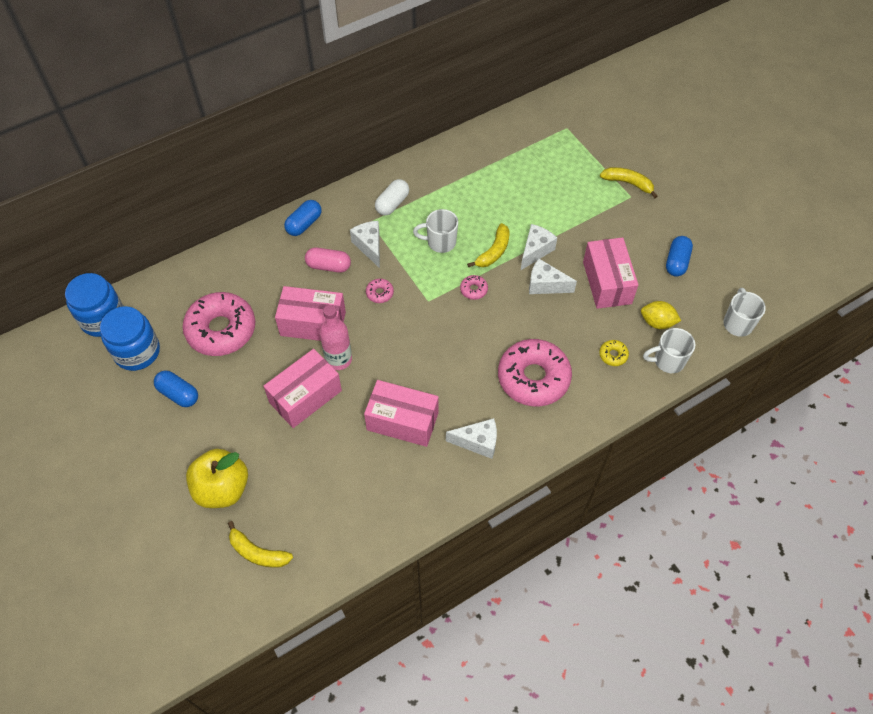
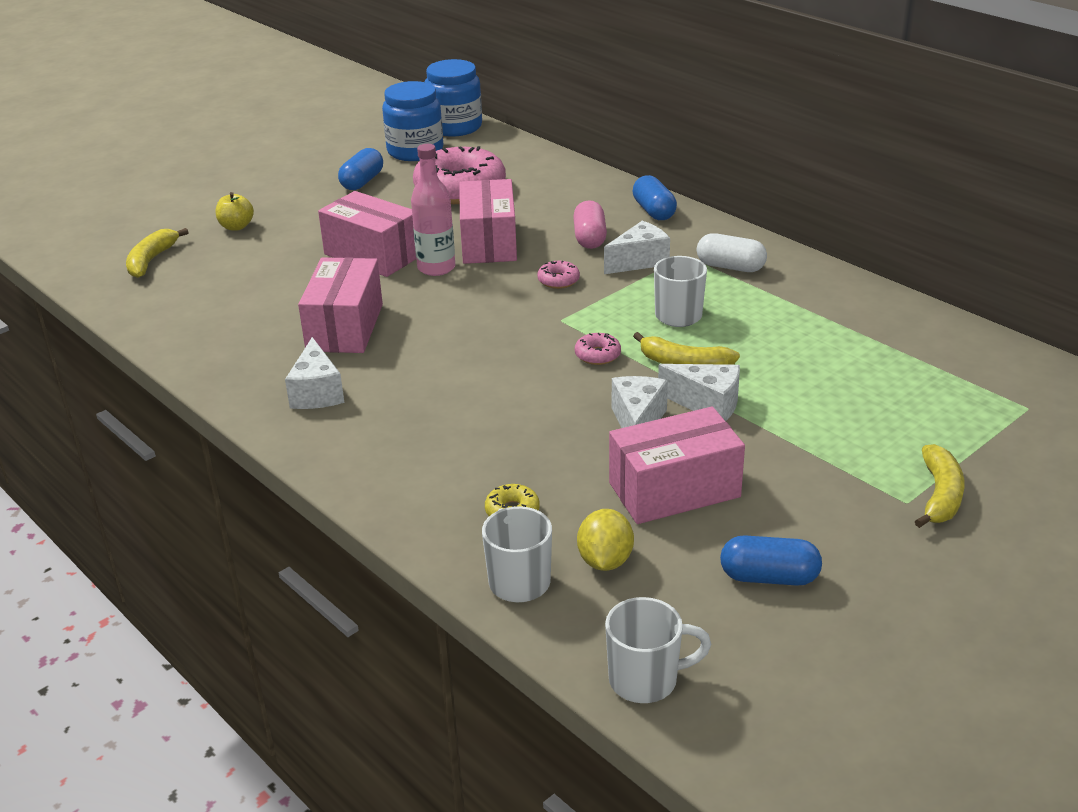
camera: 80 degrees right, 25 degrees down
(222, 489) = (236, 227): yellow apple -> yellow apple, size x0.51
(304, 224) = (654, 211): blue capsule -> blue capsule turned 45 degrees clockwise
(533, 378) = (443, 430): pink donut -> none

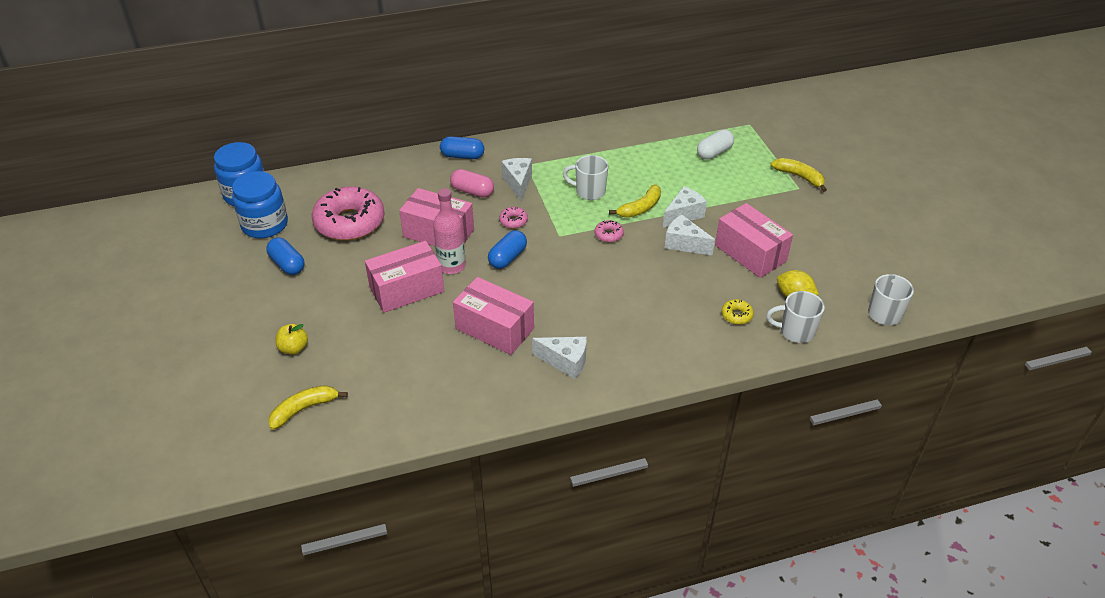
camera: 65 degrees left, 10 degrees up
(151, 260) = (304, 409): yellow banana -> yellow banana turned 105 degrees clockwise
(674, 490) = (750, 253): pink box -> pink box turned 45 degrees counterclockwise
(730, 267) = (553, 154): white capsule -> white capsule (714, 152)
(769, 577) = (831, 249): blue capsule -> blue capsule (507, 258)

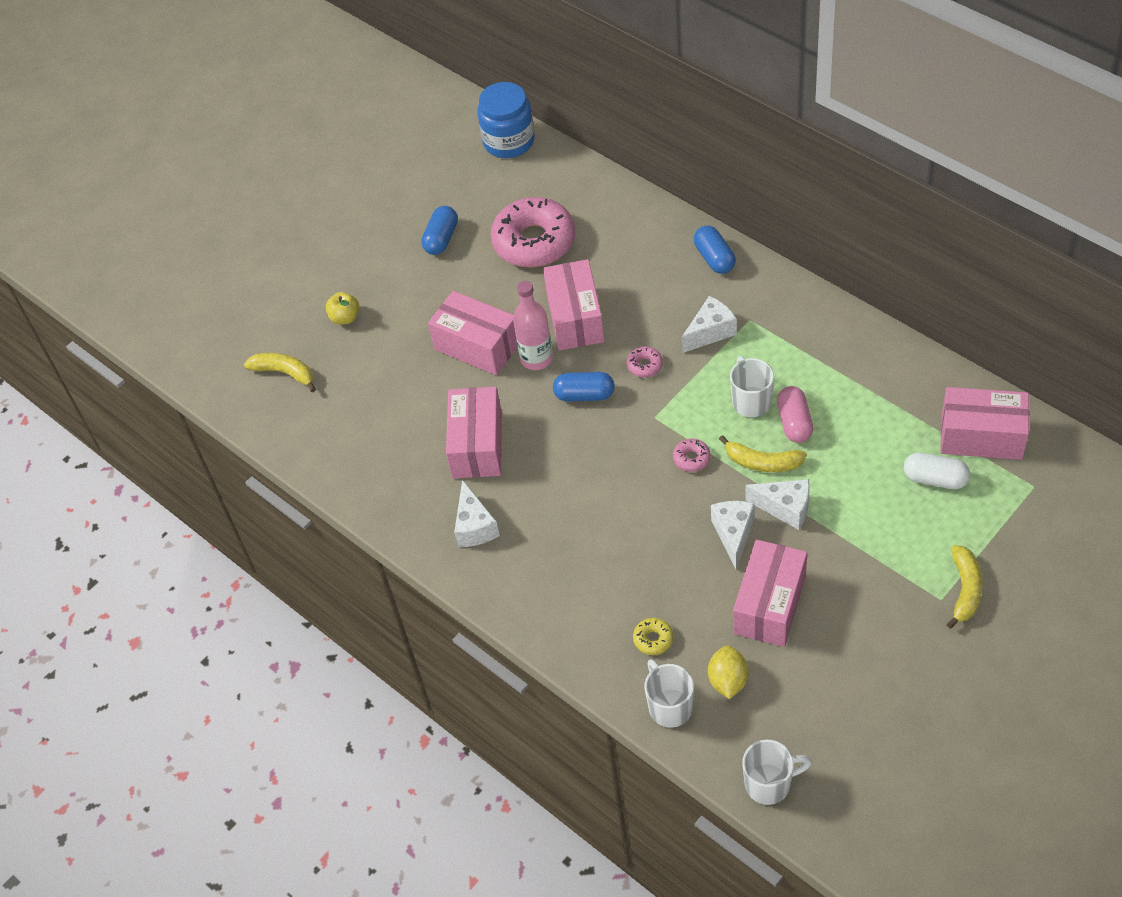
camera: 65 degrees right, 10 degrees up
(265, 225) = (479, 185): blue jar -> none
(472, 191) = (663, 303): pink capsule -> pink capsule (794, 422)
(700, 125) = (981, 436): none -> pink box

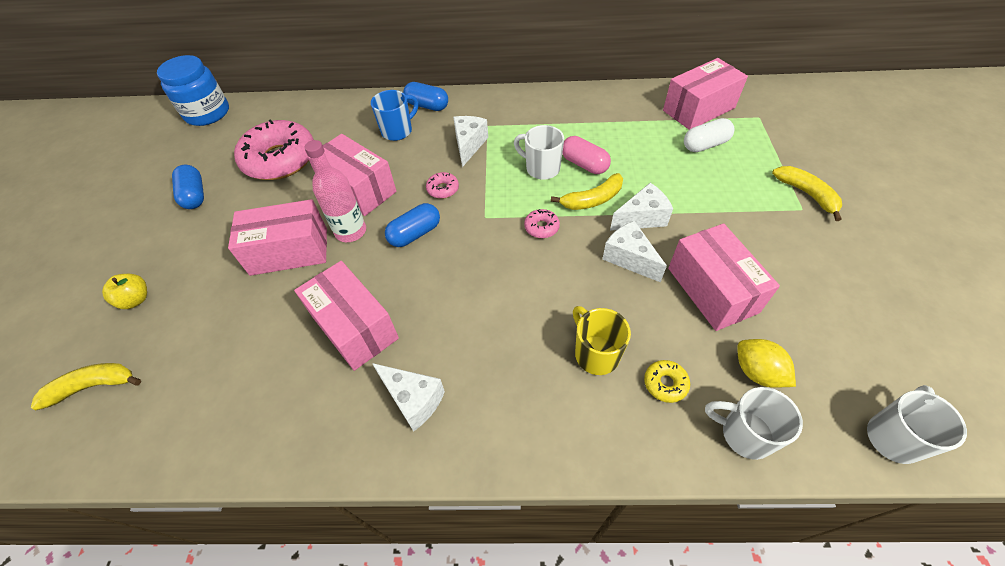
camera: 45 degrees left, 0 degrees up
(627, 585) = (595, 354): none -> yellow mug
(661, 273) = (398, 131): none -> blue mug

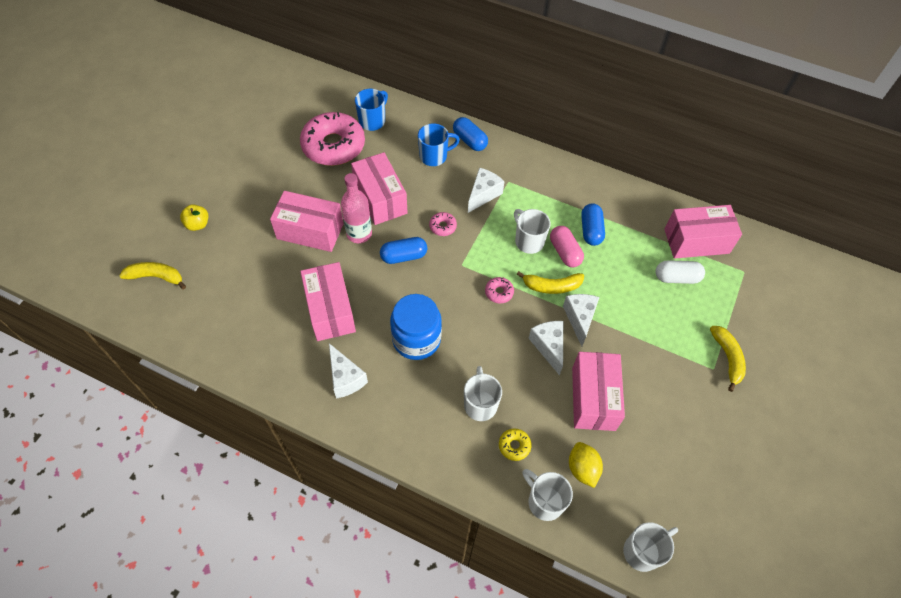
camera: 20 degrees right, 5 degrees up
(194, 195) = (261, 153): blue capsule -> blue capsule (591, 230)
(207, 113) = (295, 76): blue jar -> blue jar (416, 339)
(314, 123) = (373, 121): none -> blue mug
(595, 354) = (480, 404): yellow mug -> white mug
(641, 218) = (579, 319): white cheese -> white cheese turned 90 degrees counterclockwise

